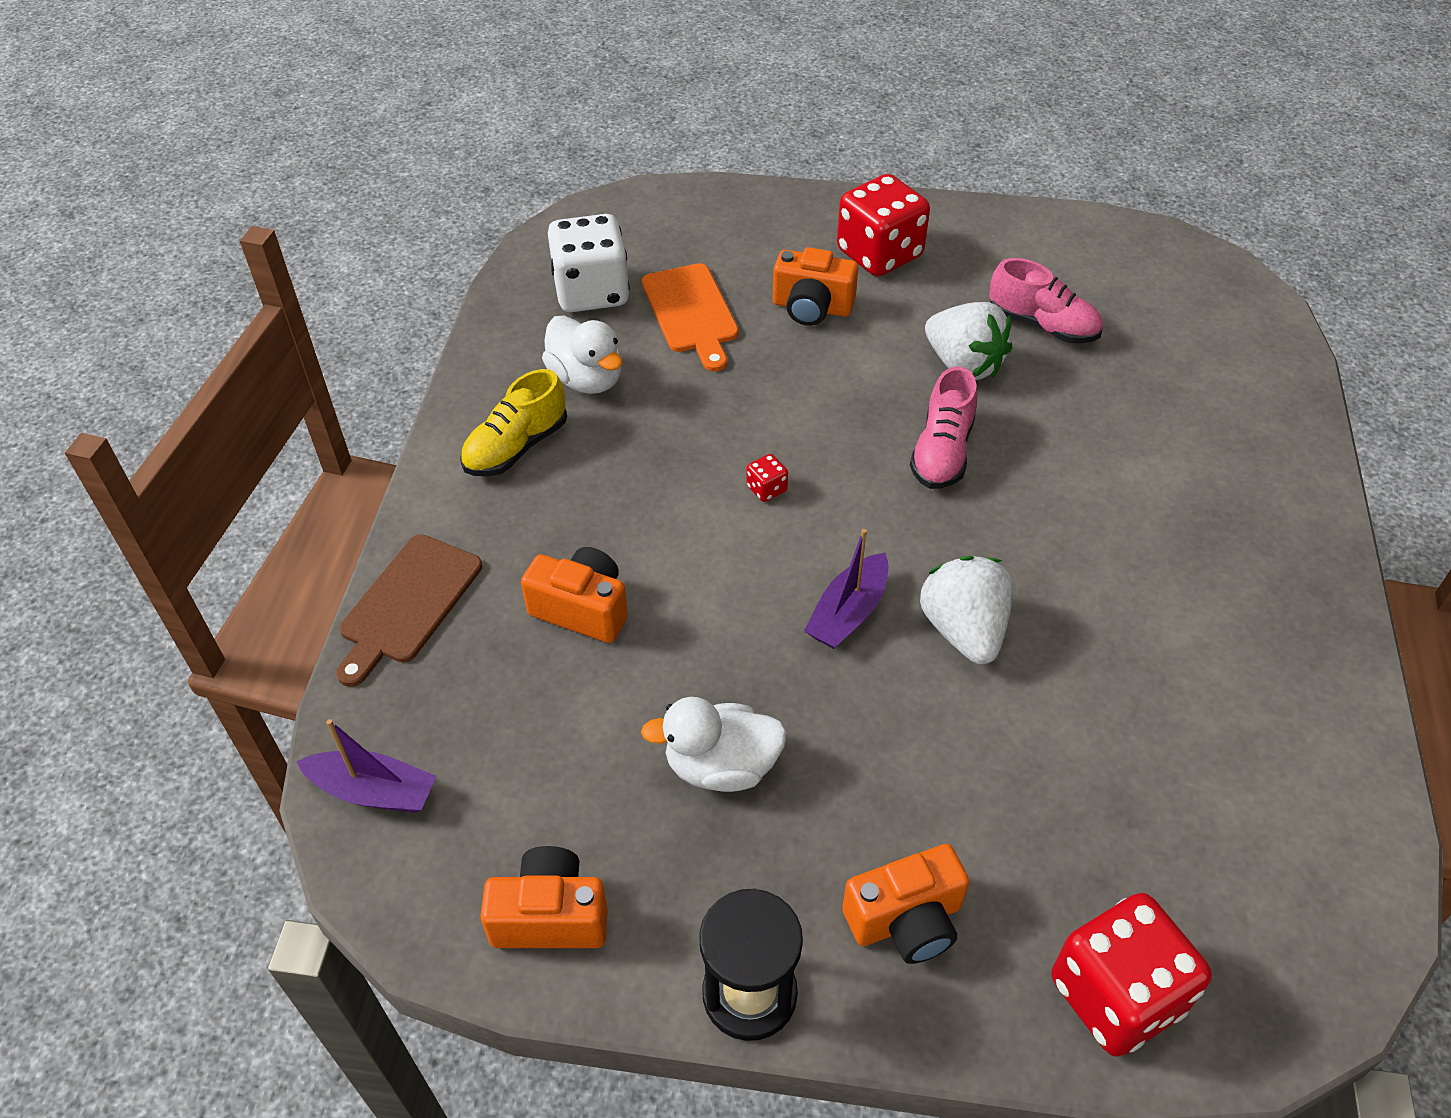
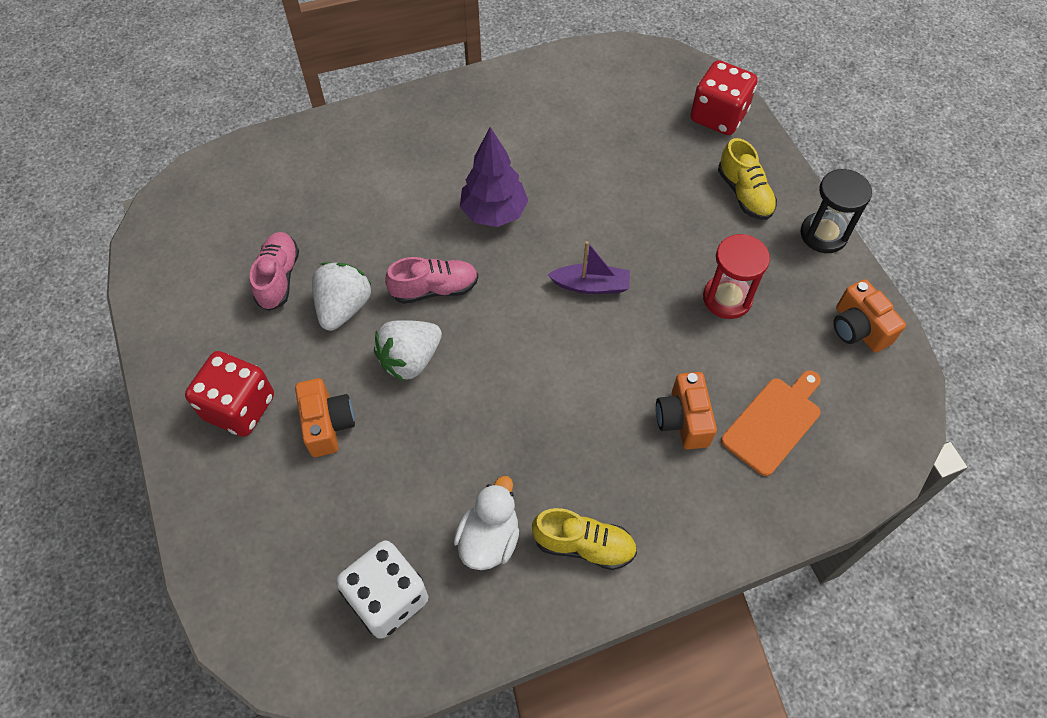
camera: 120 degrees left, 10 degrees up
(374, 791) = (870, 453): purple boat -> none
(408, 604) = (751, 523): brown cutting board -> none
(691, 312) = (375, 506): orange cutting board -> orange cutting board (773, 422)
(721, 766) = (727, 298): white duck -> red hourglass
(766, 489) = (524, 369): red dice -> none
(906, 920) = (744, 194): orange camera -> yellow shoe
(964, 630) = (566, 230): white strawberry -> white strawberry (410, 360)
(1041, 561) = (494, 213): none -> purple tree

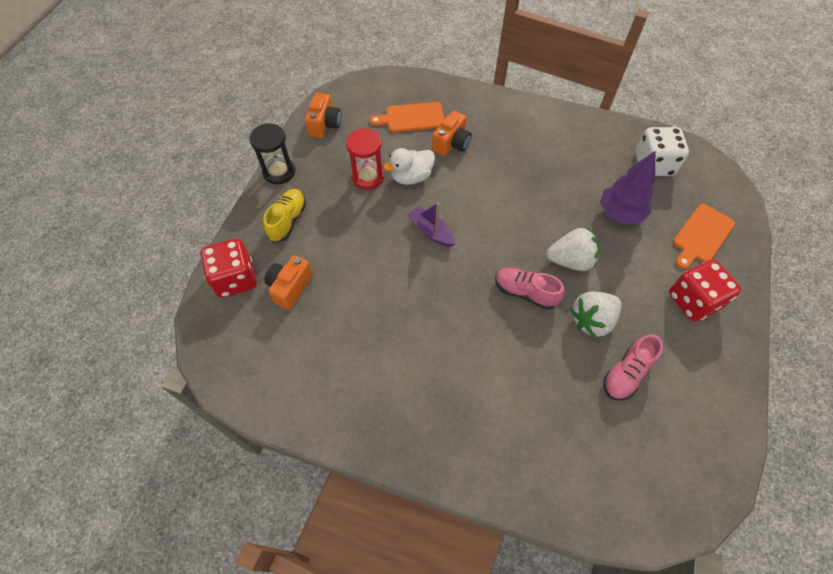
camera: 140 degrees left, 0 degrees up
(263, 514) = (702, 235): none -> orange cutting board
(327, 424) = (642, 257): orange camera -> orange camera (290, 287)
(489, 539) = (588, 157): white duck -> white duck (411, 177)
(494, 213) = (445, 317): purple tree -> purple tree (620, 213)
(584, 545) = (545, 130): yellow shoe -> none

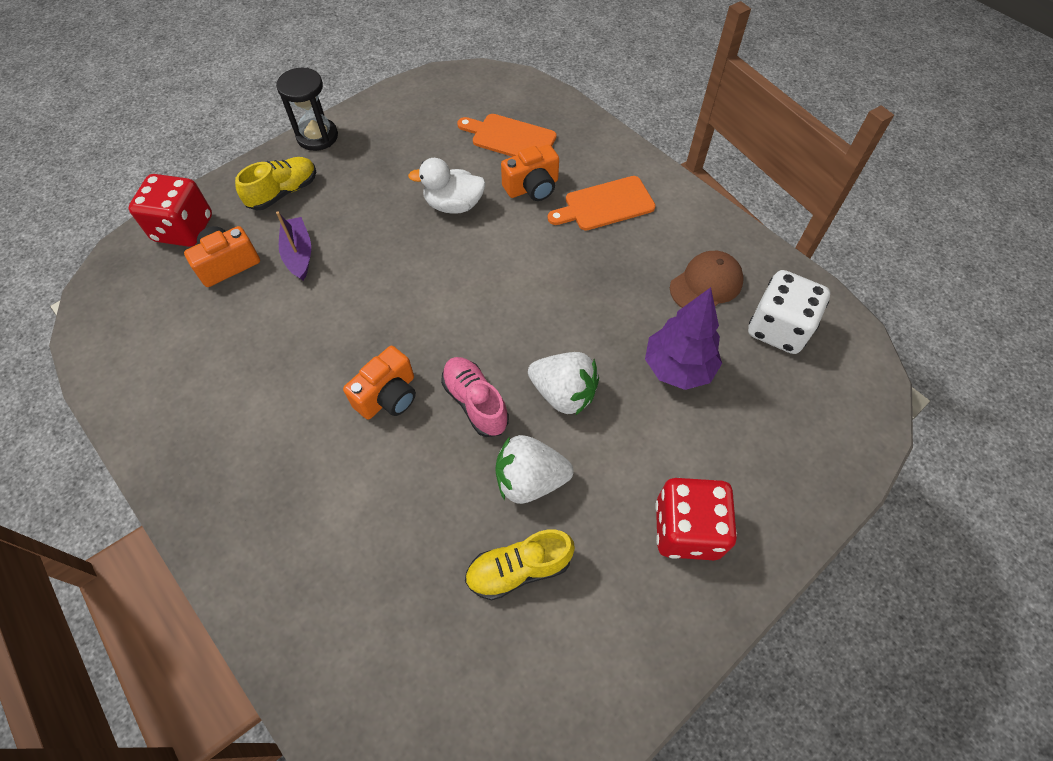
camera: 30 degrees right, 0 degrees up
(325, 125) = (406, 106): orange camera -> orange camera (388, 396)
(367, 177) = (405, 183): red hourglass -> none
(431, 231) = (425, 277): purple boat -> purple boat (299, 254)
(597, 157) = (706, 284): none -> brown cap
(626, 373) = (519, 569): pink shoe -> yellow shoe
(702, 235) = (772, 452): orange cutting board -> orange cutting board (605, 205)

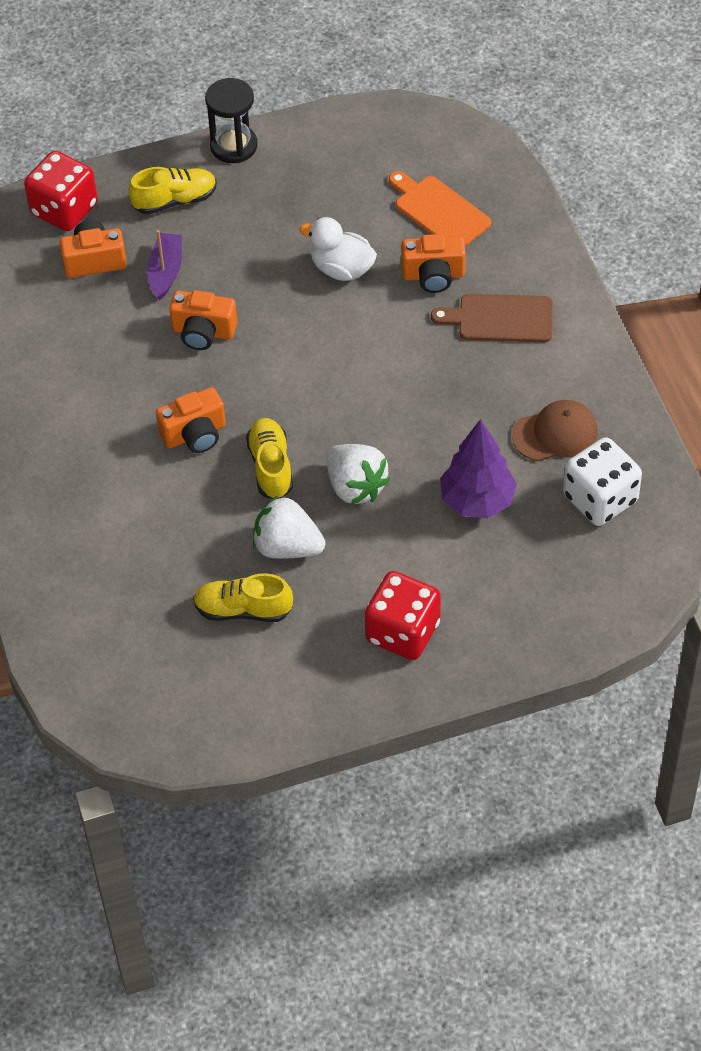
camera: 25 degrees right, 5 degrees down
(355, 296) = (203, 332): none -> orange camera
(475, 402) = (271, 466): pink shoe -> yellow shoe
(605, 205) = (500, 319): orange cutting board -> brown cutting board

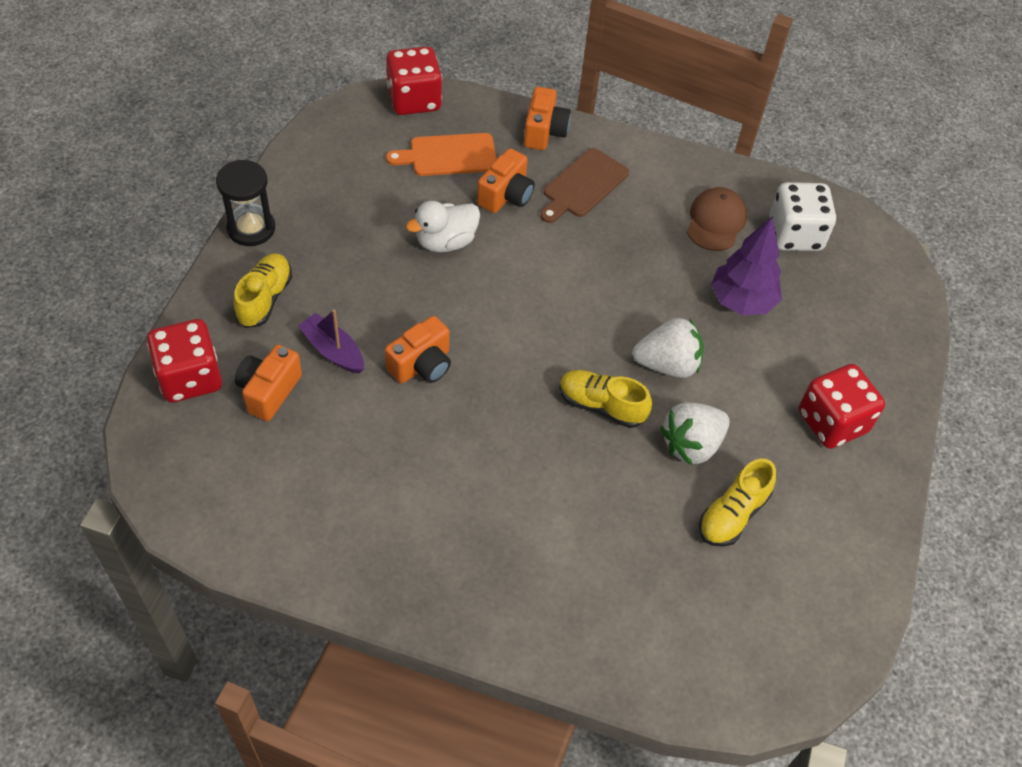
camera: 60 degrees left, 0 degrees up
(195, 434) = (523, 436): orange camera -> orange camera (544, 132)
(479, 149) = (414, 100): none -> red dice

